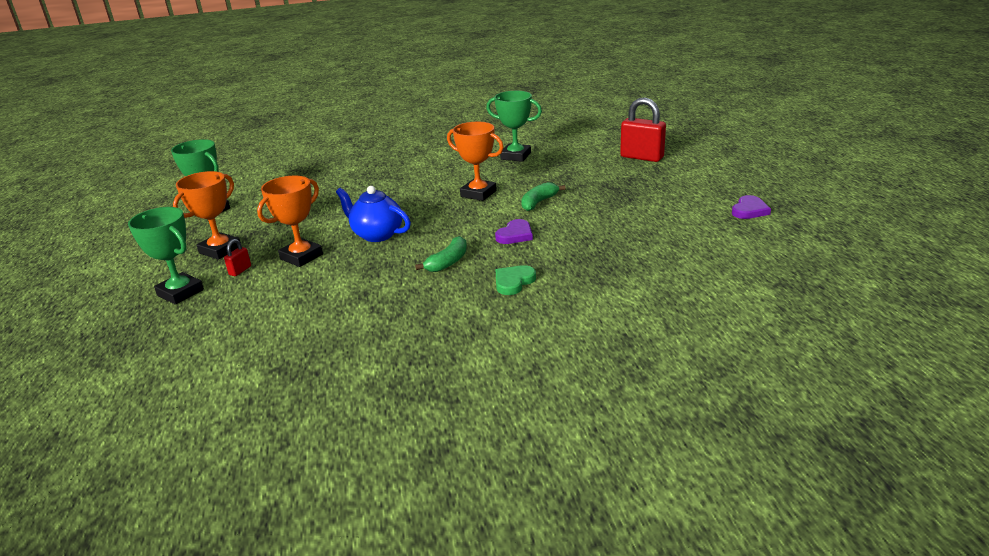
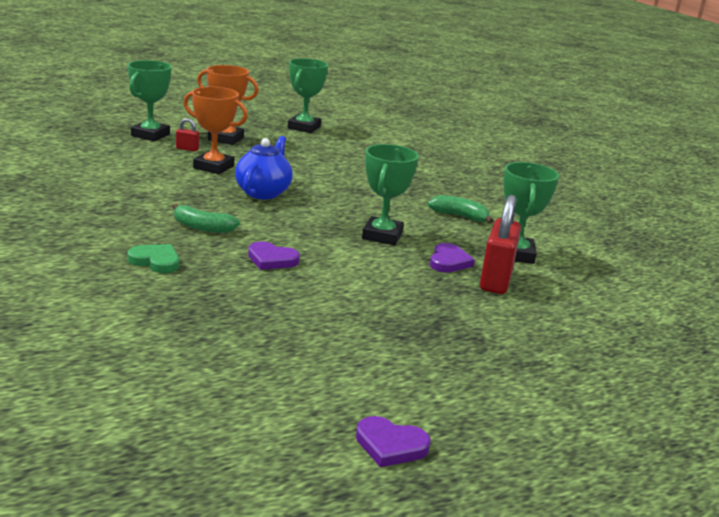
camera: 70 degrees right, 5 degrees down
(478, 194) = (382, 236): orange trophy -> green trophy
(525, 176) = (449, 261): none -> purple heart
(538, 202) = (368, 271): green banana -> green banana (459, 216)
(641, 157) = (571, 351): red padlock -> red padlock (495, 280)

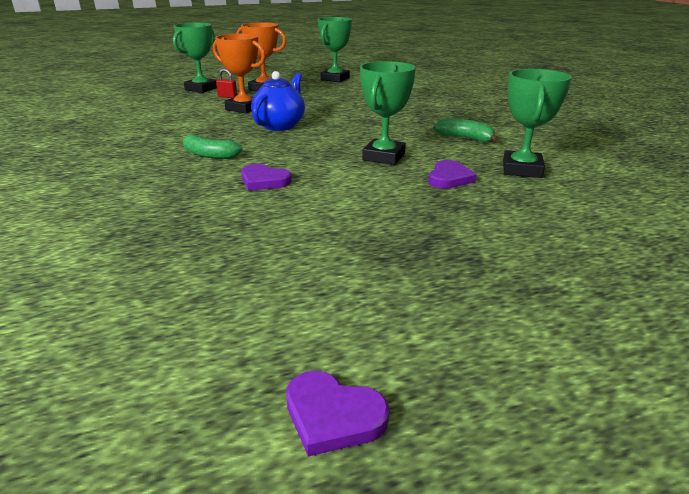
camera: 10 degrees right, 5 degrees up
(156, 261) = (147, 185): green heart -> none
(495, 280) = (499, 195): red padlock -> none

